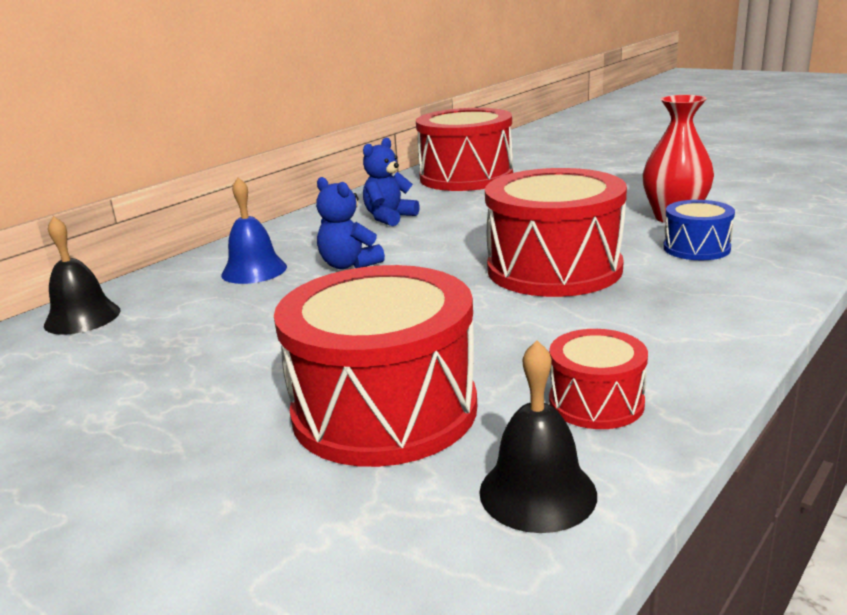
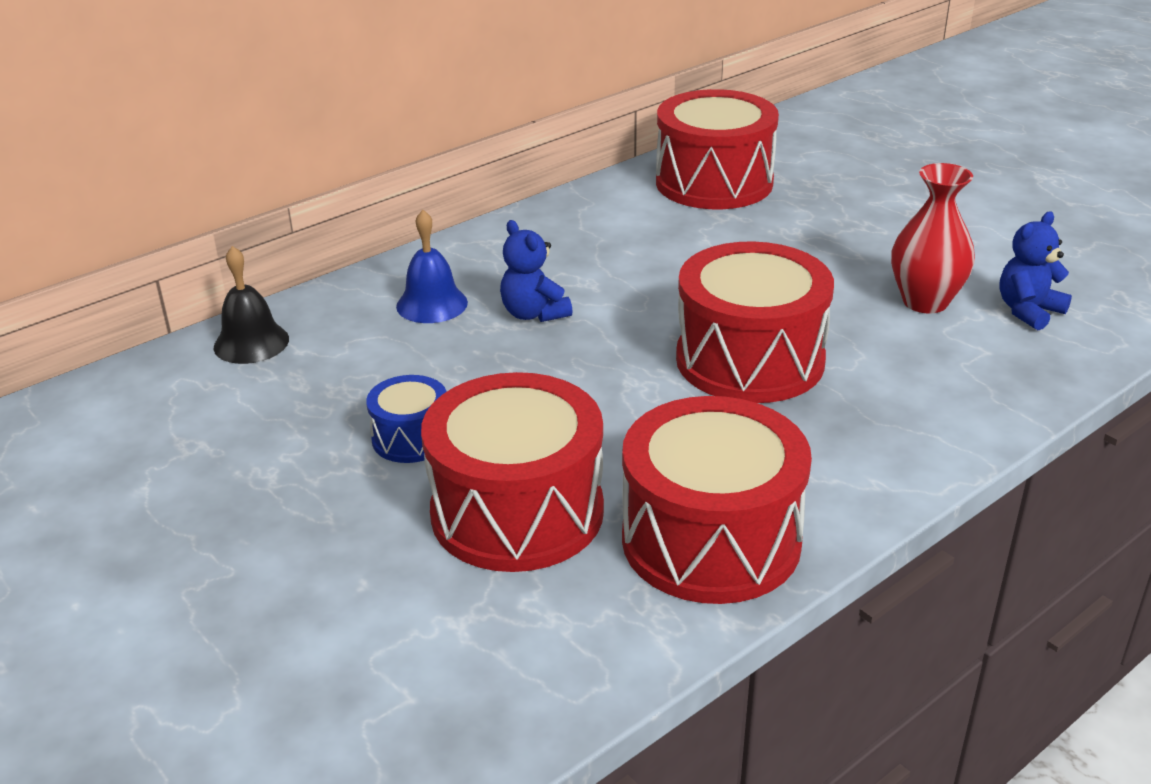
camera: 10 degrees right, 10 degrees up
(389, 218) = (599, 243): blue teddy bear -> blue teddy bear (1028, 311)
(537, 492) = (619, 620): black bell -> none
(596, 402) = (711, 540): red drum -> red drum, size x2.03
(696, 248) = (921, 356): blue drum -> blue drum (411, 438)

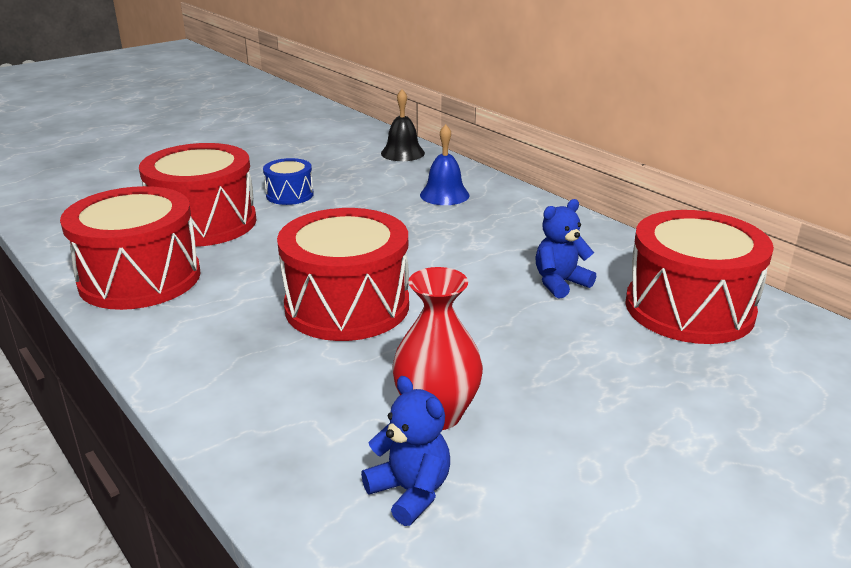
camera: 90 degrees right, 5 degrees down
(534, 314) = (429, 226): blue teddy bear -> blue teddy bear (560, 283)

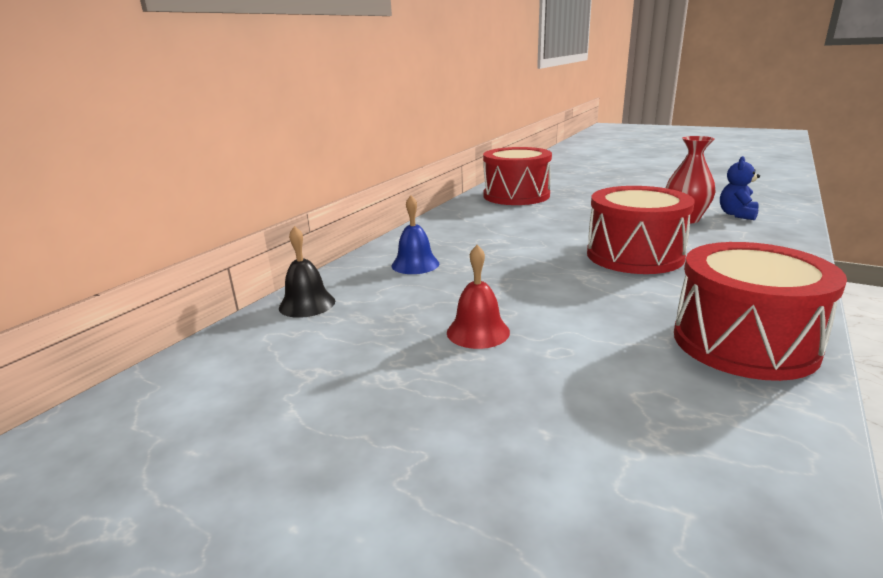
camera: 110 degrees left, 5 degrees down
(204, 223) = (601, 357): red drum -> none
(289, 195) = (478, 332): blue drum -> red bell
(560, 283) = (524, 216): blue teddy bear -> none

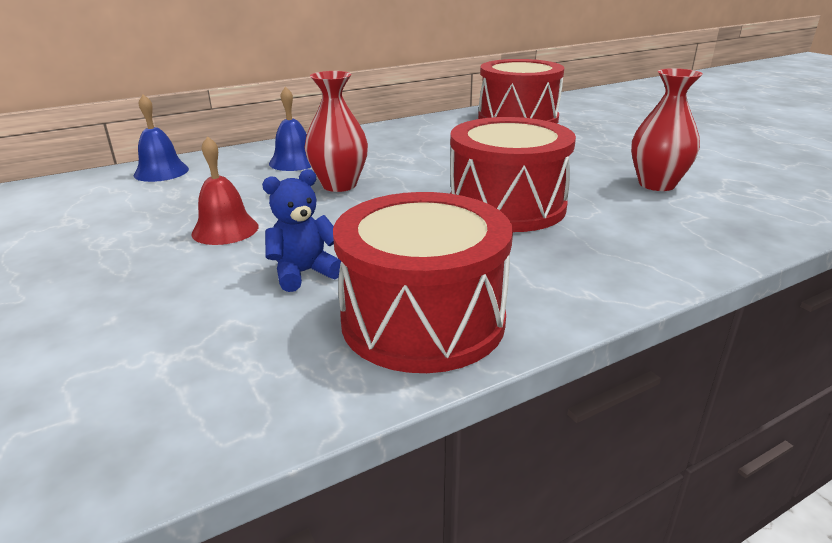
camera: 30 degrees right, 5 degrees up
(307, 304) = (161, 172): black bell -> blue bell
(492, 272) = (339, 185): none -> red vase
(737, 215) = (742, 195): blue teddy bear -> blue teddy bear (304, 273)

